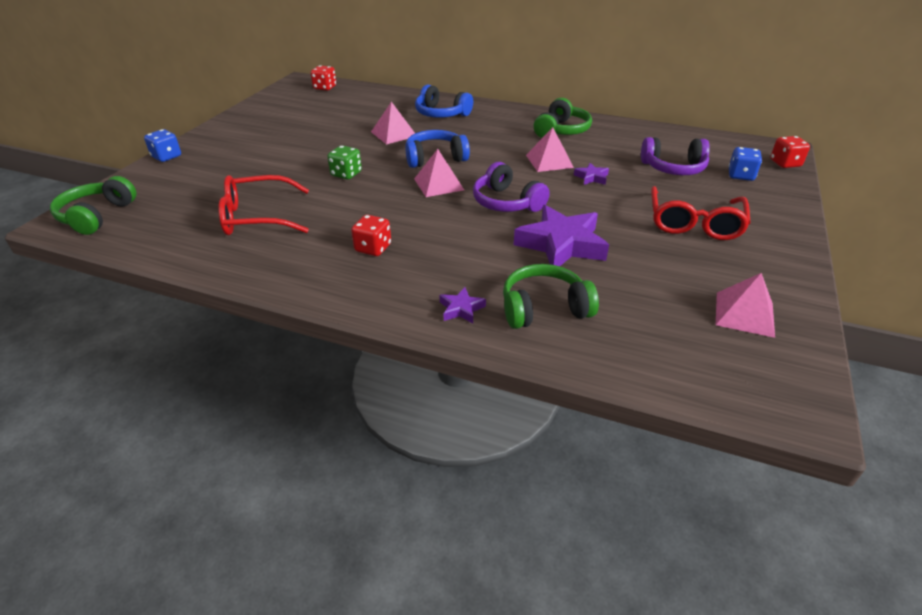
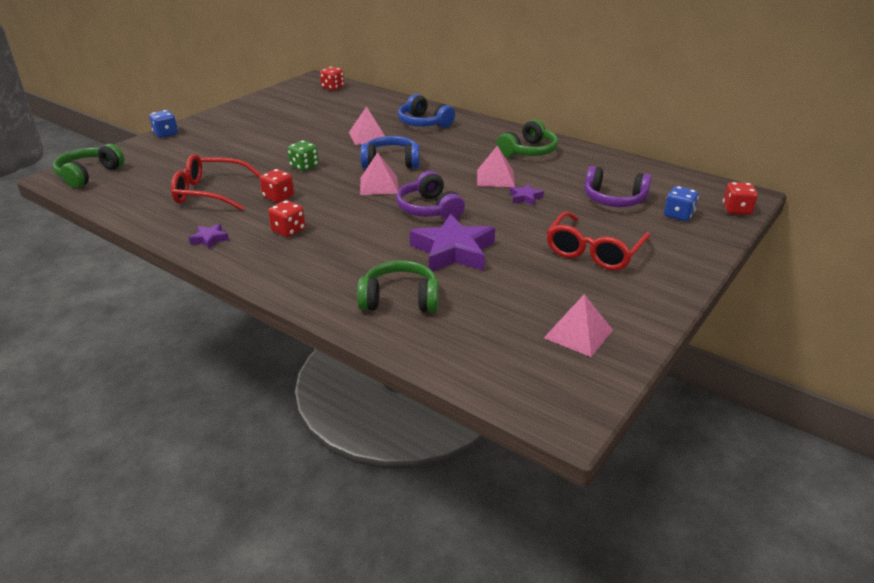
camera: 15 degrees right, 5 degrees down
(338, 211) = (278, 197): none -> red dice
(461, 309) = (330, 289): purple star -> purple star (209, 239)

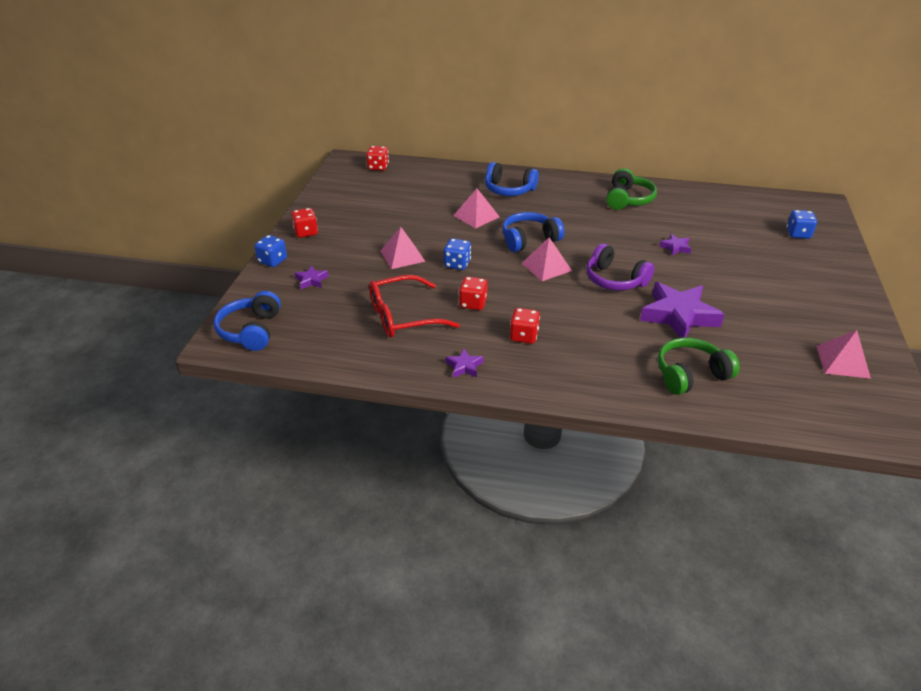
camera: 25 degrees left, 5 degrees up
(89, 175) = (251, 330): green headphones -> blue headphones
(176, 152) = (312, 280): none -> purple star
(304, 166) = (457, 264): green dice -> blue dice
(495, 178) = (632, 233): pink pyramid -> pink pyramid (402, 256)
(594, 251) = (777, 285): red glasses -> none
(614, 199) = (740, 231): purple headphones -> none
(736, 210) = (830, 218): red dice -> red dice (306, 232)

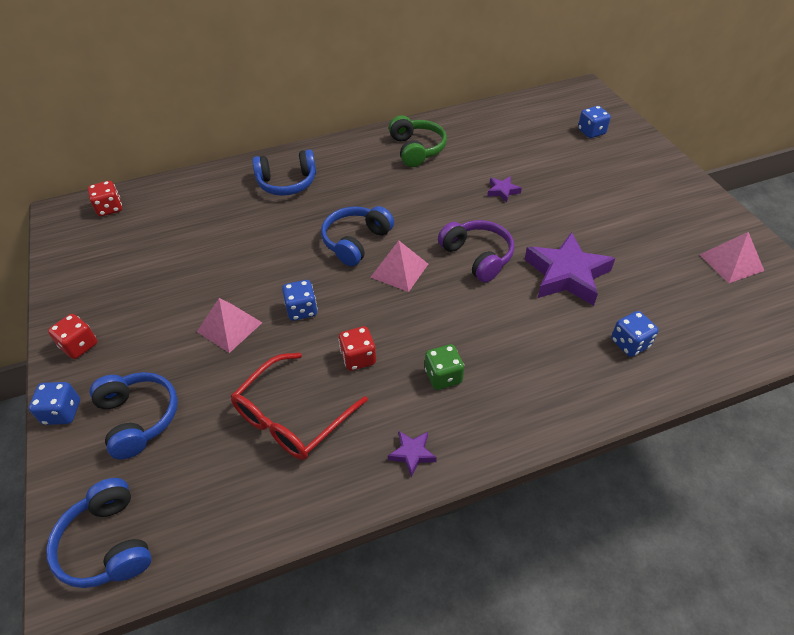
camera: 30 degrees left, 10 degrees up
(312, 280) = (138, 418): purple star -> blue headphones
(476, 216) = (276, 233): pink pyramid -> none
(524, 336) = (443, 376): red dice -> green dice
(615, 280) = (477, 257): purple headphones -> purple headphones turned 135 degrees counterclockwise
(690, 375) = (630, 343): green headphones -> blue dice

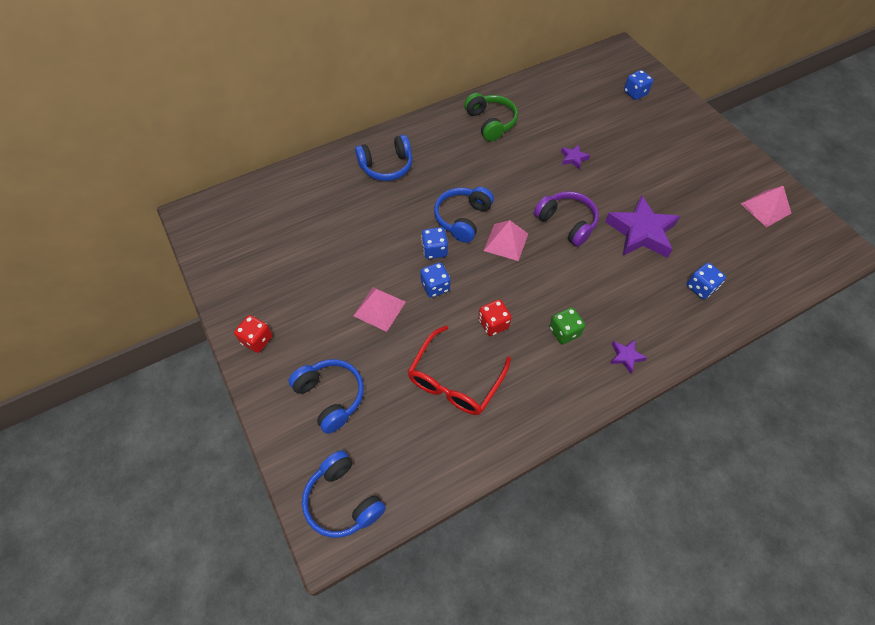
camera: 10 degrees left, 10 degrees up
(62, 412) = (265, 399): blue dice -> blue dice (434, 250)
(110, 208) = (234, 206): red dice -> none
(412, 454) = (556, 398): purple star -> purple star (626, 357)

